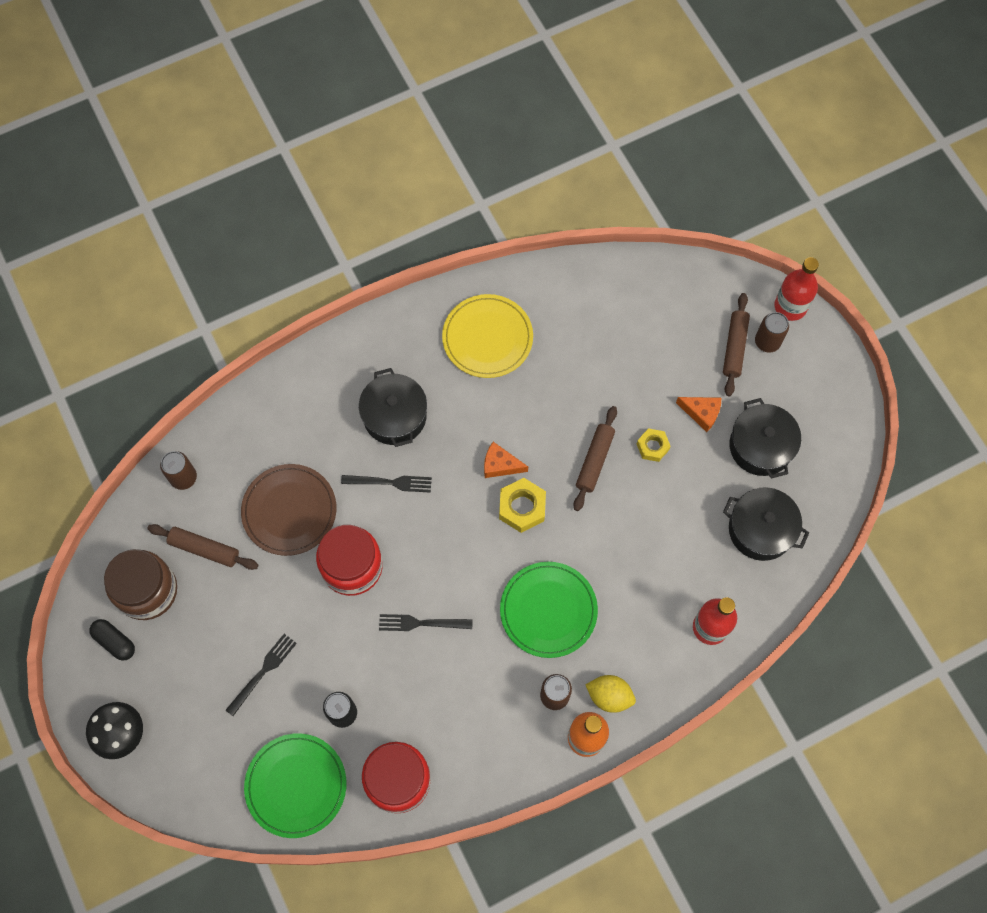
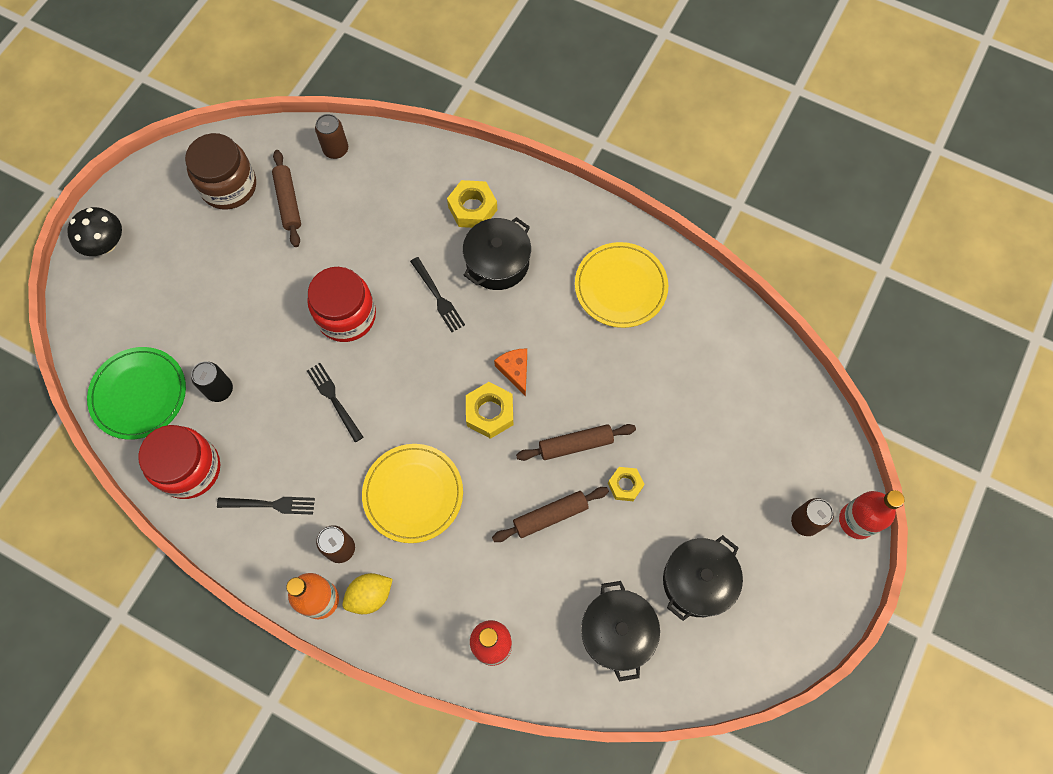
camera: 55 degrees right, 0 degrees up
(115, 641) = (174, 192): black capsule -> none
(263, 671) = (217, 309): black fork -> black fork (271, 504)
(289, 511) = (361, 240): brown plate -> none
(330, 403) = (472, 208): none -> yellow nut
(548, 610) = (413, 494): green plate -> yellow plate
(609, 696) = (370, 595): yellow lemon -> yellow lemon turned 75 degrees clockwise
(701, 413) = (689, 507): orange cheese -> none
(734, 347) = (775, 496): brown rolling pin -> brown rolling pin (550, 516)

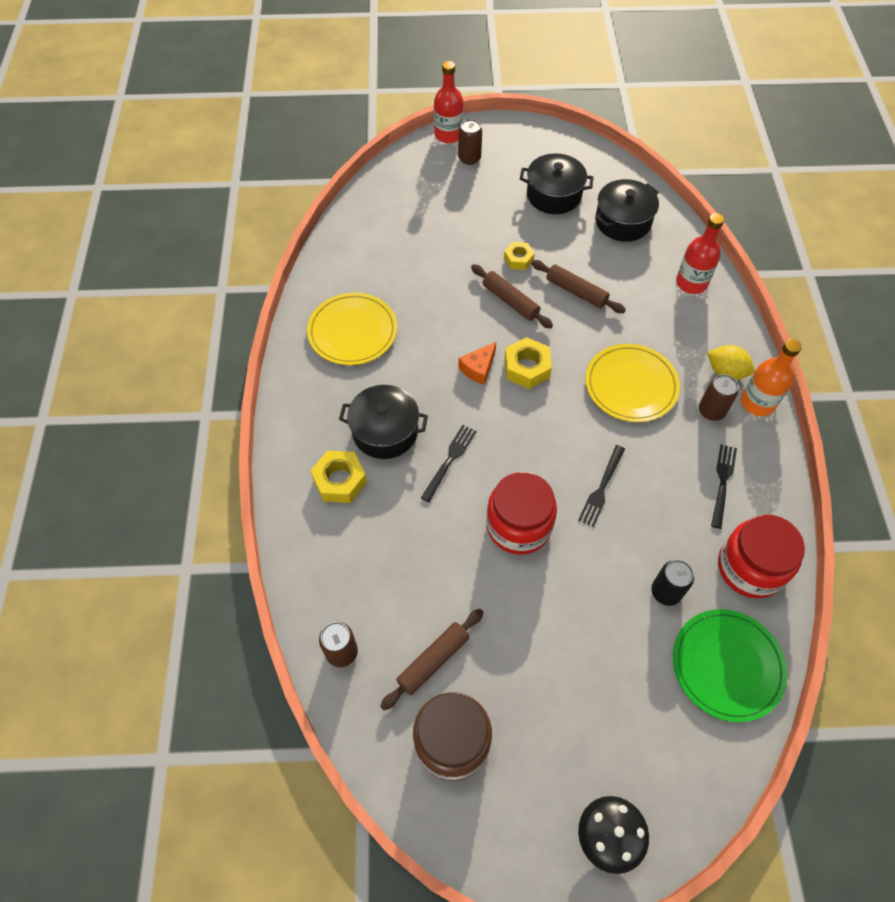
camera: 120 degrees left, 10 degrees down
(271, 504) = (722, 481): black fork -> black fork turned 45 degrees clockwise

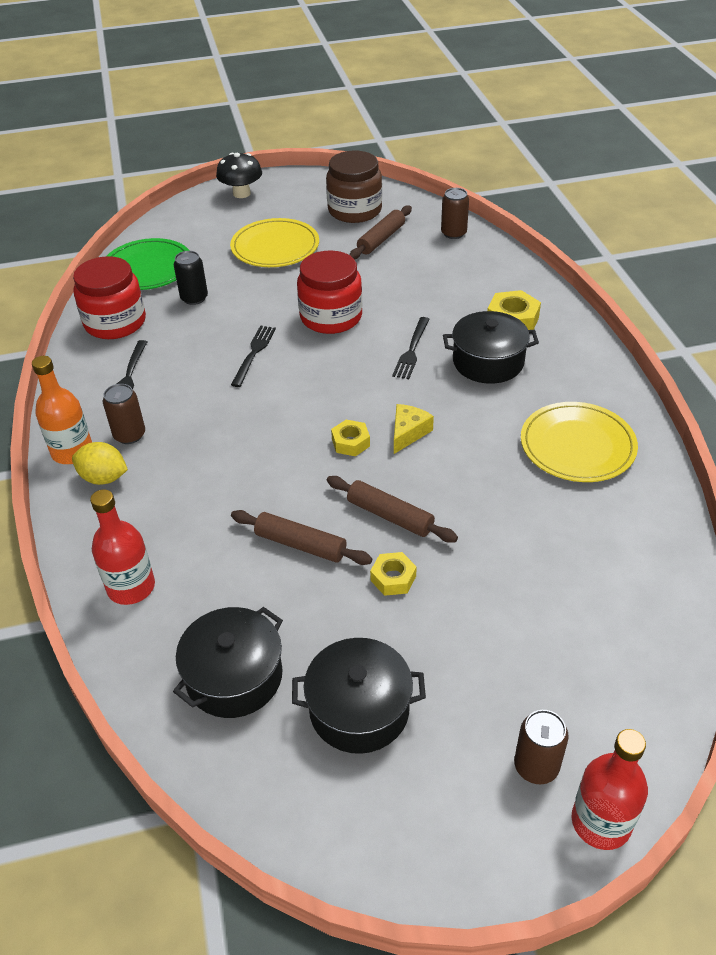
camera: 170 degrees right, 15 degrees down
(478, 368) = (408, 433): orange cheese -> yellow cheese
(526, 368) = (350, 442): yellow nut -> yellow nut, size x0.65
(631, 385) = (223, 445): yellow plate -> yellow plate (275, 247)

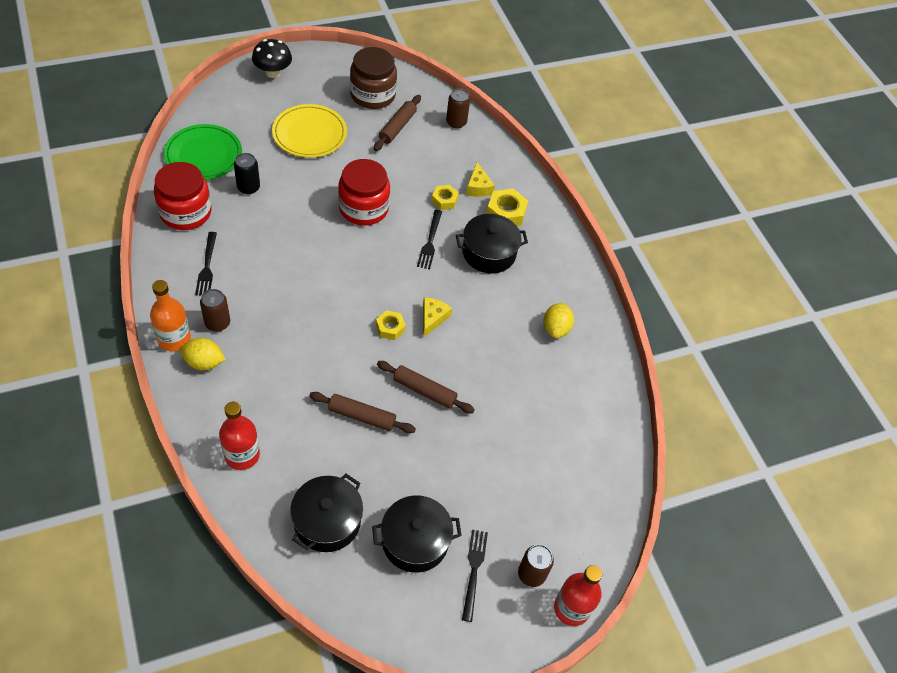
camera: 15 degrees left, 10 degrees up
(254, 353) = (306, 244): black fork -> black fork (474, 570)
(393, 578) = (430, 442): yellow nut -> yellow nut (444, 200)
(477, 295) = (478, 187): none -> yellow cheese
(577, 446) = (555, 328): yellow plate -> yellow lemon

